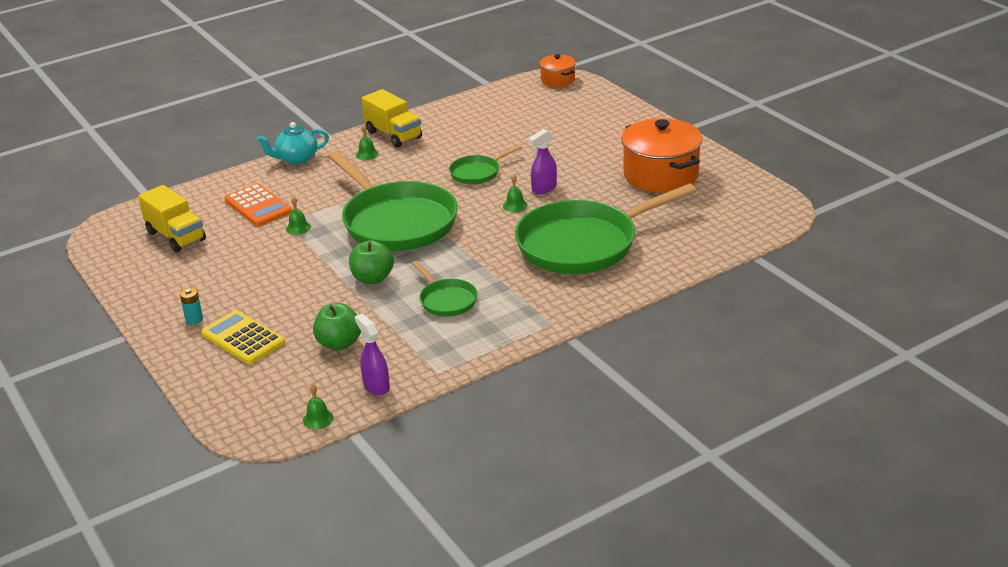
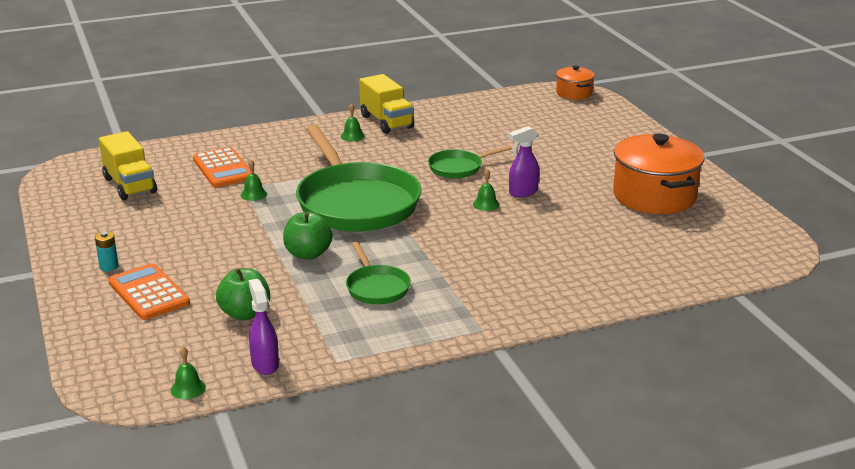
camera: 10 degrees right, 5 degrees down
(243, 338) = (148, 293): yellow calculator -> orange calculator
(296, 159) = (280, 131): turquoise teapot -> none
(584, 244) = (546, 252): green pan -> none

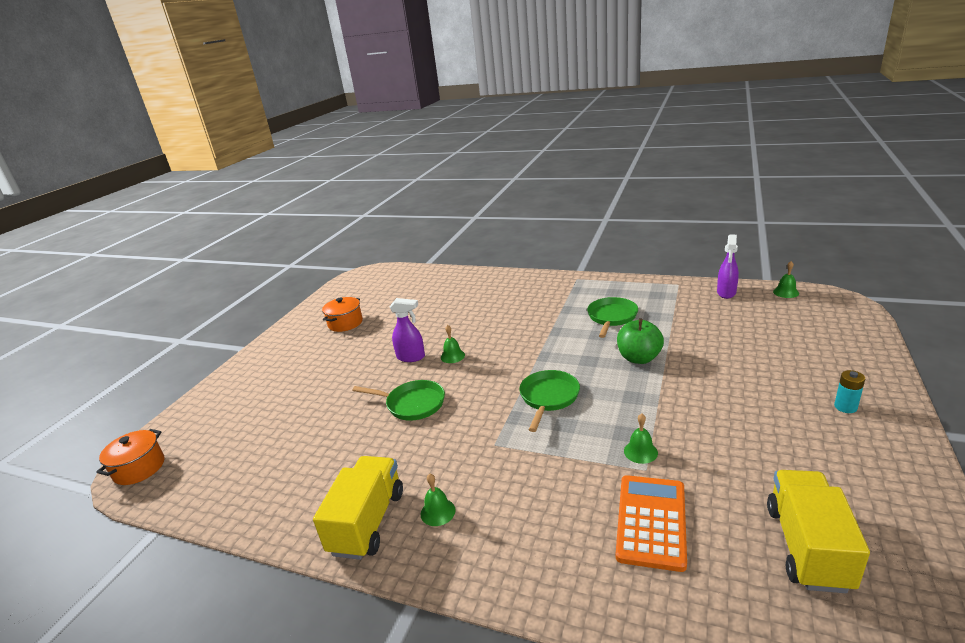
camera: 135 degrees left, 0 degrees up
(148, 293) = (804, 365): orange calculator -> none
(245, 313) = (723, 326): green apple -> none
(355, 202) = (548, 398): green pan -> green pan, size x0.46
(654, 196) = (345, 323): orange pot -> orange pot, size x0.52

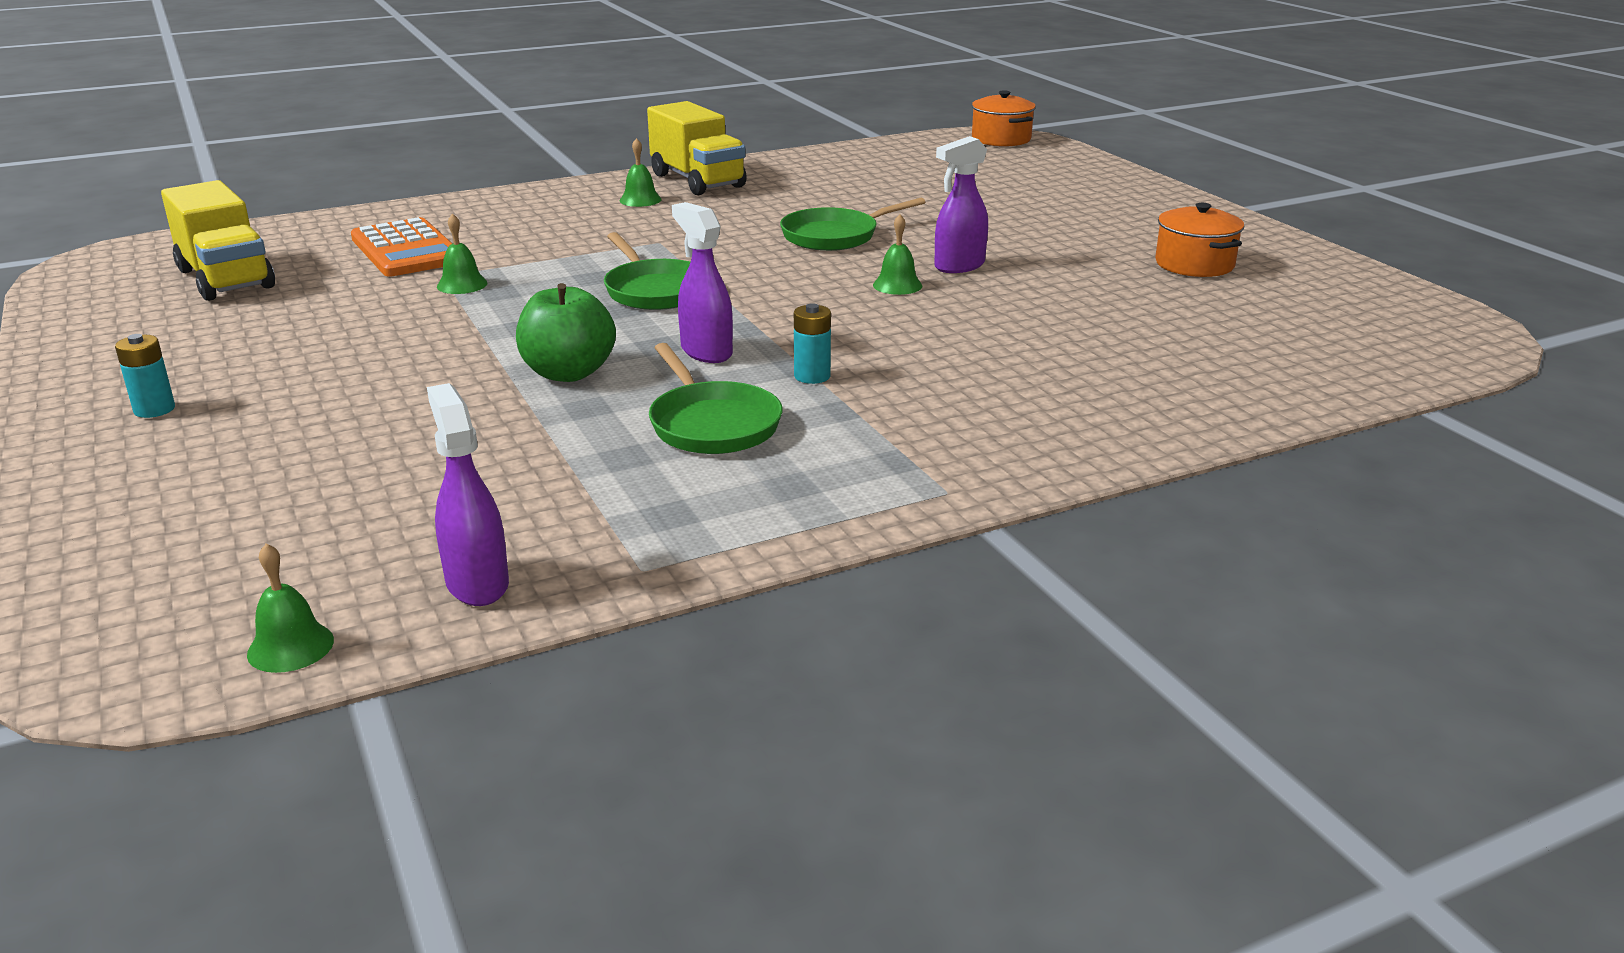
camera: 130 degrees right, 0 degrees up
(555, 324) = (812, 376): none -> turquoise battery
(575, 349) = (706, 352): none -> purple spray bottle

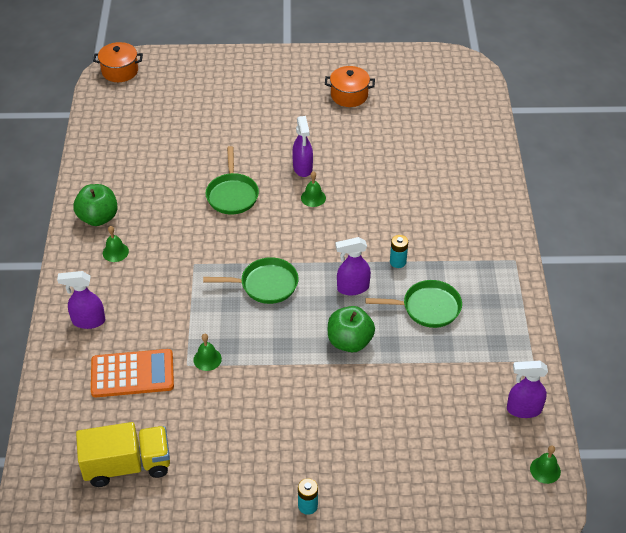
camera: 65 degrees left, 20 degrees up
(495, 211) = (88, 321): none -> purple spray bottle
(698, 181) = (98, 218): yellow truck -> green apple

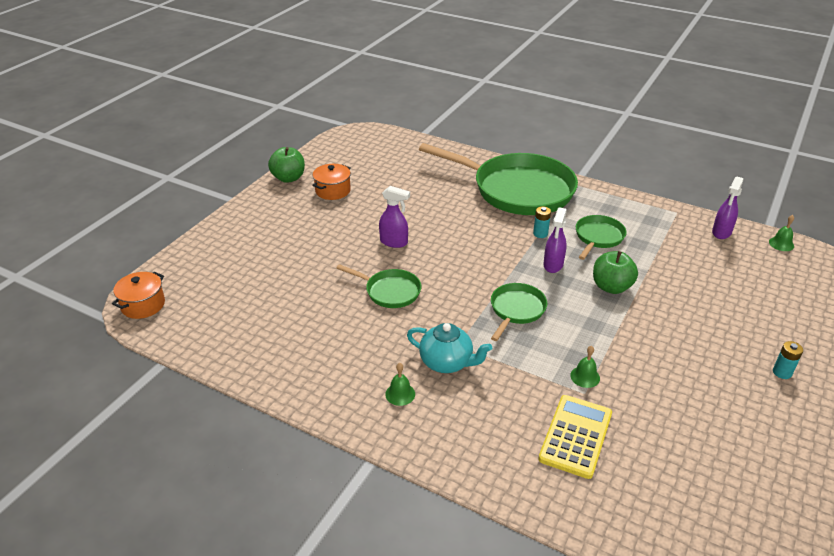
camera: 60 degrees left, 10 degrees down
(88, 321) = (483, 447): purple spray bottle -> none
(98, 218) = (340, 391): green apple -> green apple (288, 178)
(127, 465) = (694, 480): yellow truck -> none
(132, 374) = (575, 436): orange calculator -> yellow calculator
(168, 265) = (447, 362): none -> turquoise teapot
(313, 198) = (434, 249): green bell -> none
(463, 218) = (517, 190): none -> green pan

